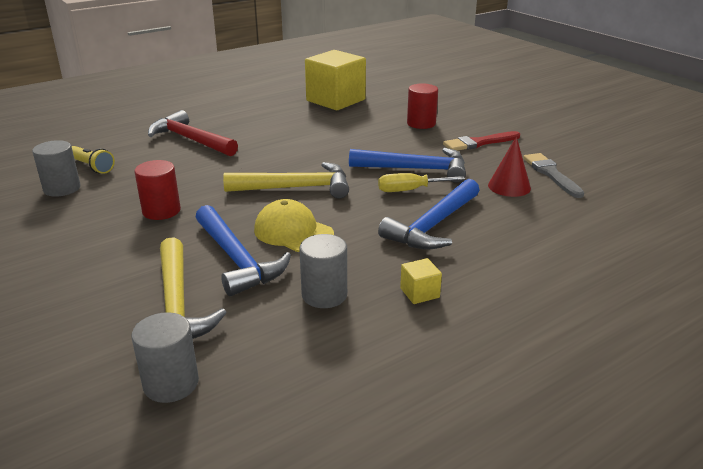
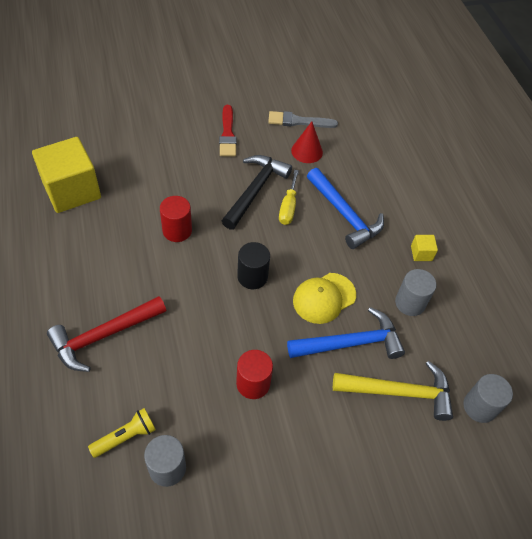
camera: 75 degrees left, 25 degrees up
(296, 188) = (252, 277): yellow hammer -> black cylinder
(415, 169) = (255, 190): blue hammer -> black hammer
(421, 123) = (168, 152): red cylinder -> red cylinder (177, 230)

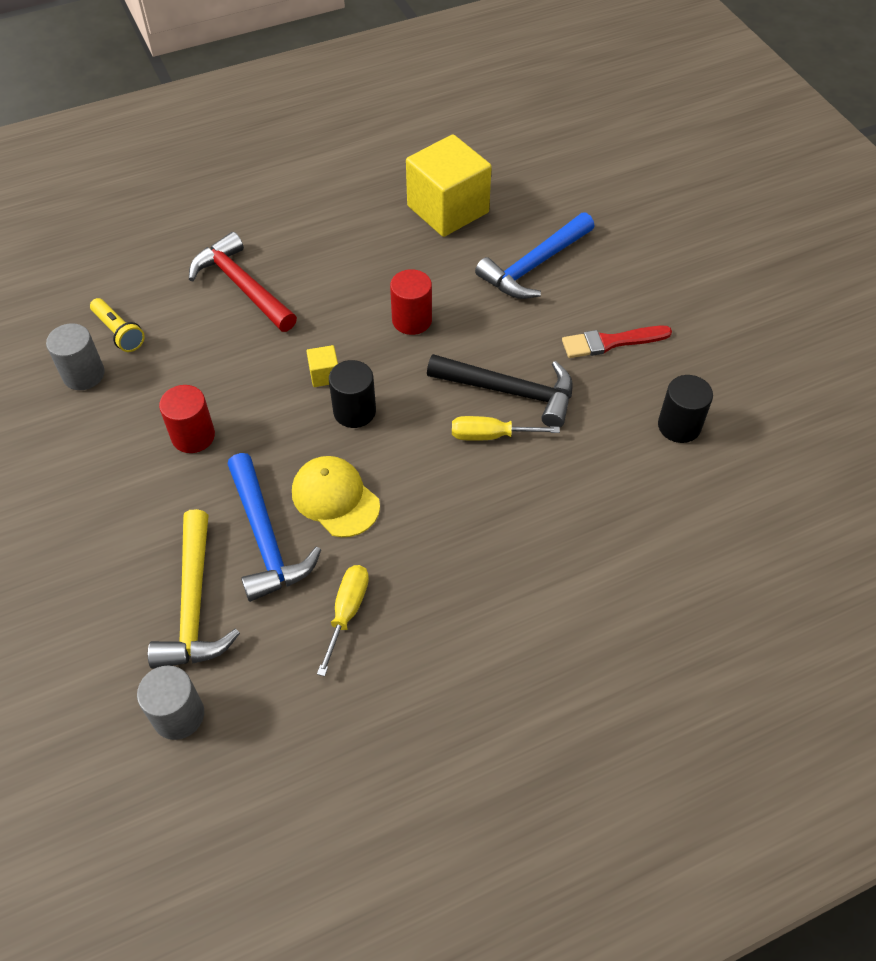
camera: 85 degrees right, 0 degrees up
(298, 121) = (679, 426): grey brush -> black cylinder
(307, 151) = (615, 445): red cone -> none
(344, 214) = (498, 509): blue hammer -> blue hammer (534, 265)
(410, 303) = (347, 612): grey cylinder -> yellow screwdriver
(421, 253) = (448, 625): yellow cube -> yellow cube (324, 375)

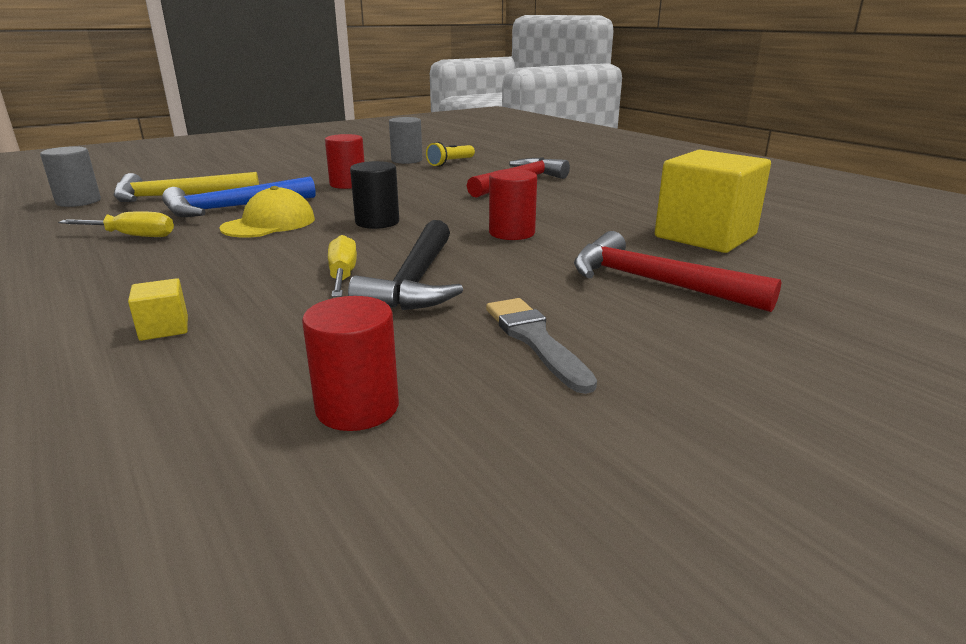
camera: 80 degrees right, 30 degrees down
(324, 375) = (422, 210): yellow cube -> yellow cube (164, 328)
(534, 265) = (654, 282): blue hammer -> red hammer
(611, 342) = (535, 340): red brush -> grey brush
(679, 426) = (357, 408): black cylinder -> red cylinder

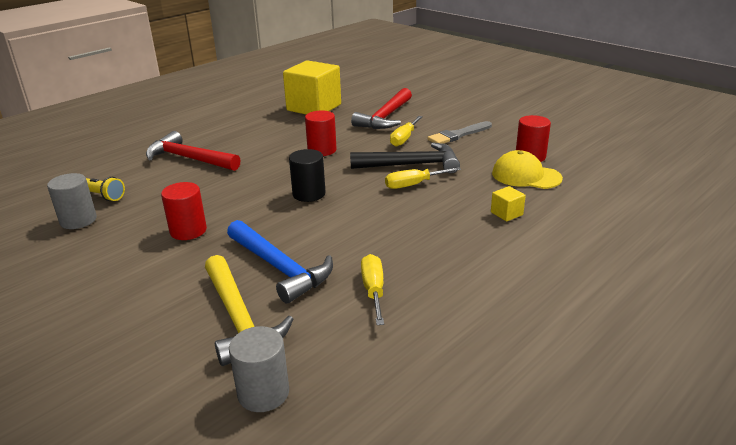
camera: 100 degrees left, 5 degrees up
(269, 224) = (322, 236): yellow cap -> yellow cap (526, 176)
(534, 287) = (404, 139): none -> yellow screwdriver

